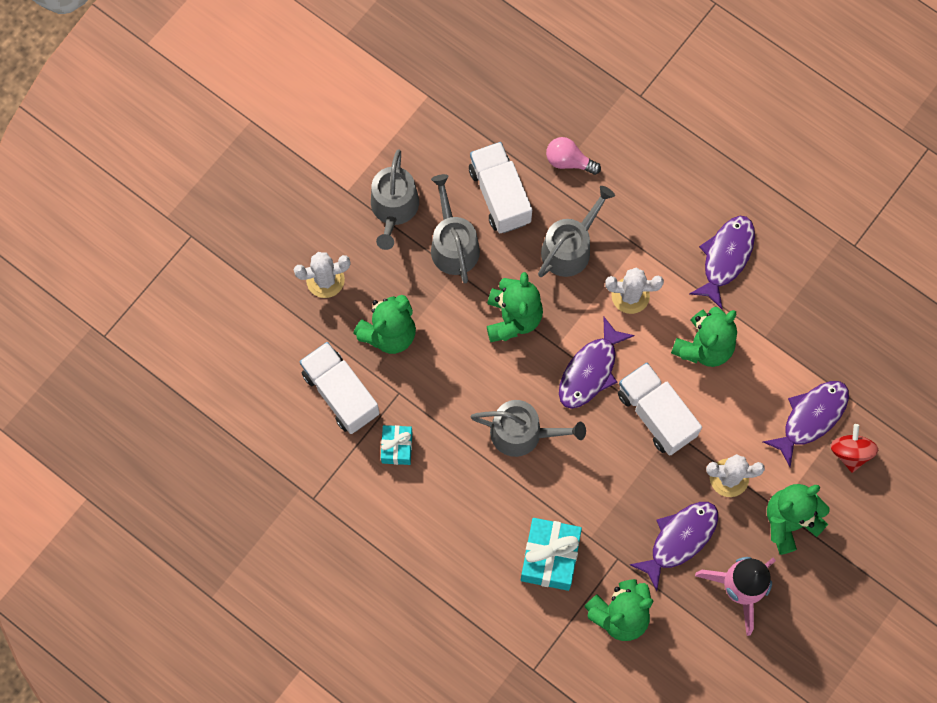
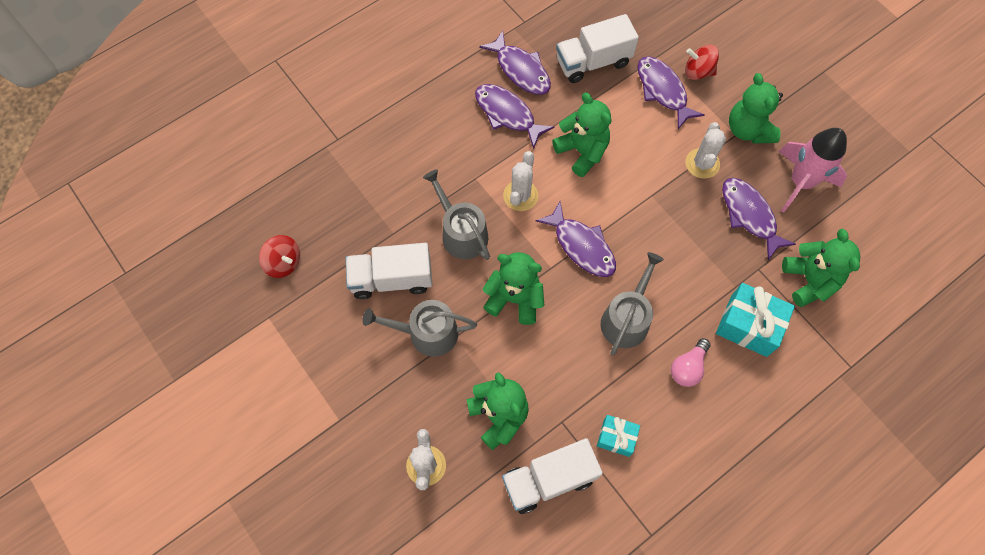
camera: 75 degrees left, 5 degrees down
(394, 208) = (373, 379): grey watering can -> none
(487, 90) = (283, 263): none -> red spinning top
(569, 161) = (379, 212): pink light bulb -> pink light bulb (688, 367)
(656, 414) = (634, 204): white truck -> white truck (593, 62)
(787, 257) = (520, 70): none -> purple fish

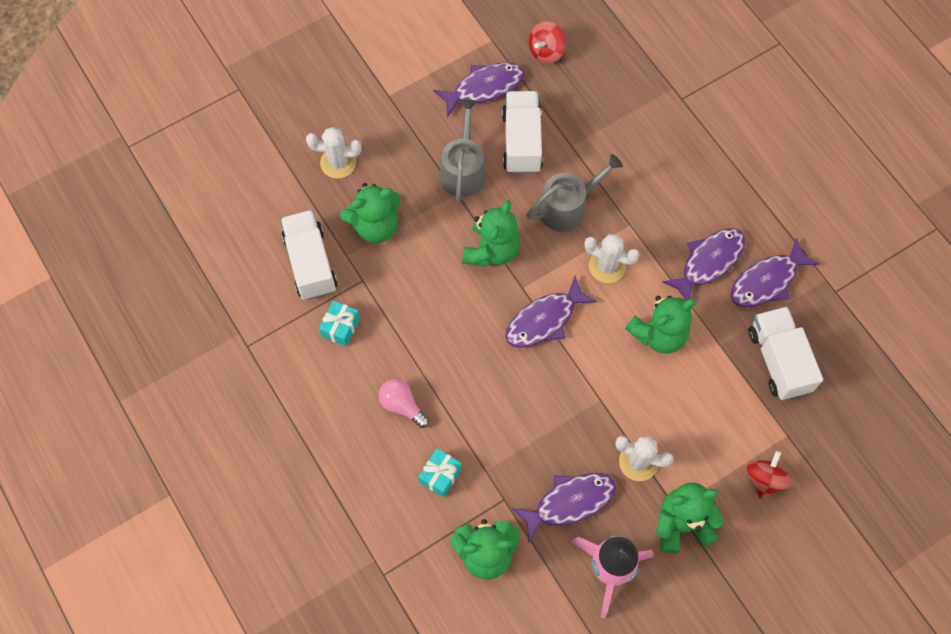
camera: 95 degrees right, 0 degrees up
(627, 318) = (460, 354): grey watering can -> none
(663, 91) = (738, 433): purple fish -> purple fish (484, 88)
(748, 325) = (440, 475): turquoise gift -> turquoise gift, size x0.59

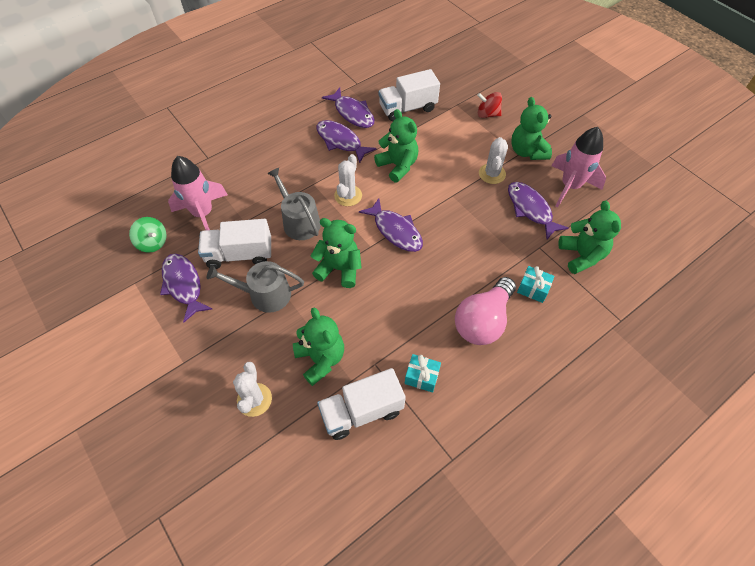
camera: 95 degrees left, 10 degrees down
(402, 405) = (483, 321): pink light bulb -> pink light bulb, size x1.81
(546, 51) = (153, 242): red spinning top -> green spinning top
(586, 100) = (203, 214): none -> pink rocket

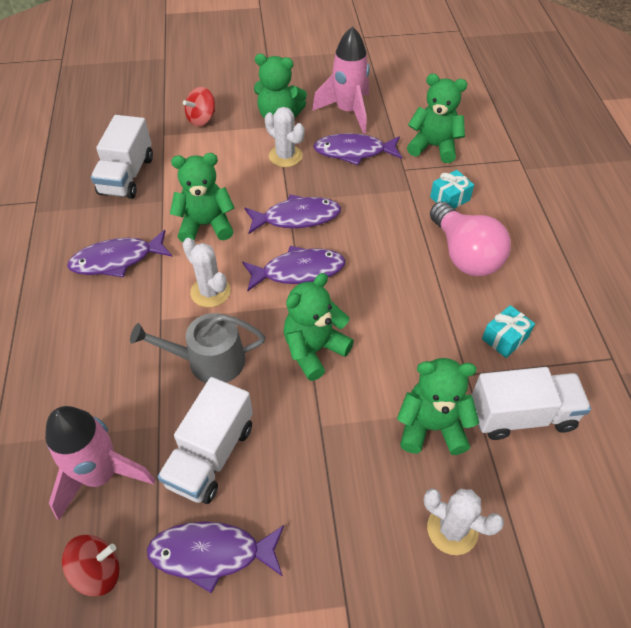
camera: 60 degrees left, 5 degrees down
(153, 242) = (97, 572): green spinning top -> red spinning top
(264, 294) = (298, 450): grey watering can -> none
(352, 113) = (82, 228): purple fish -> purple fish (297, 217)
(361, 411) = (522, 415): white truck -> white truck turned 105 degrees counterclockwise

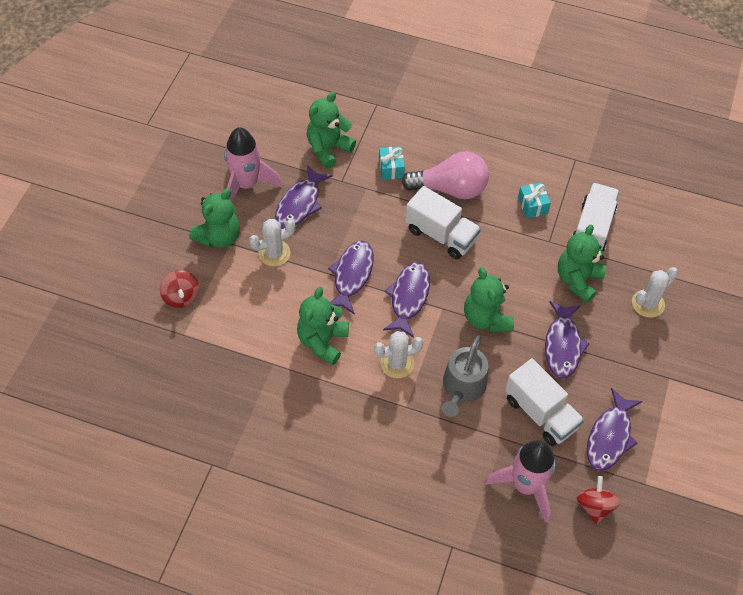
camera: 65 degrees left, 5 degrees up
(117, 260) = (325, 419): purple fish -> purple fish (562, 345)
(127, 176) = (223, 381): white truck -> white truck (441, 235)

